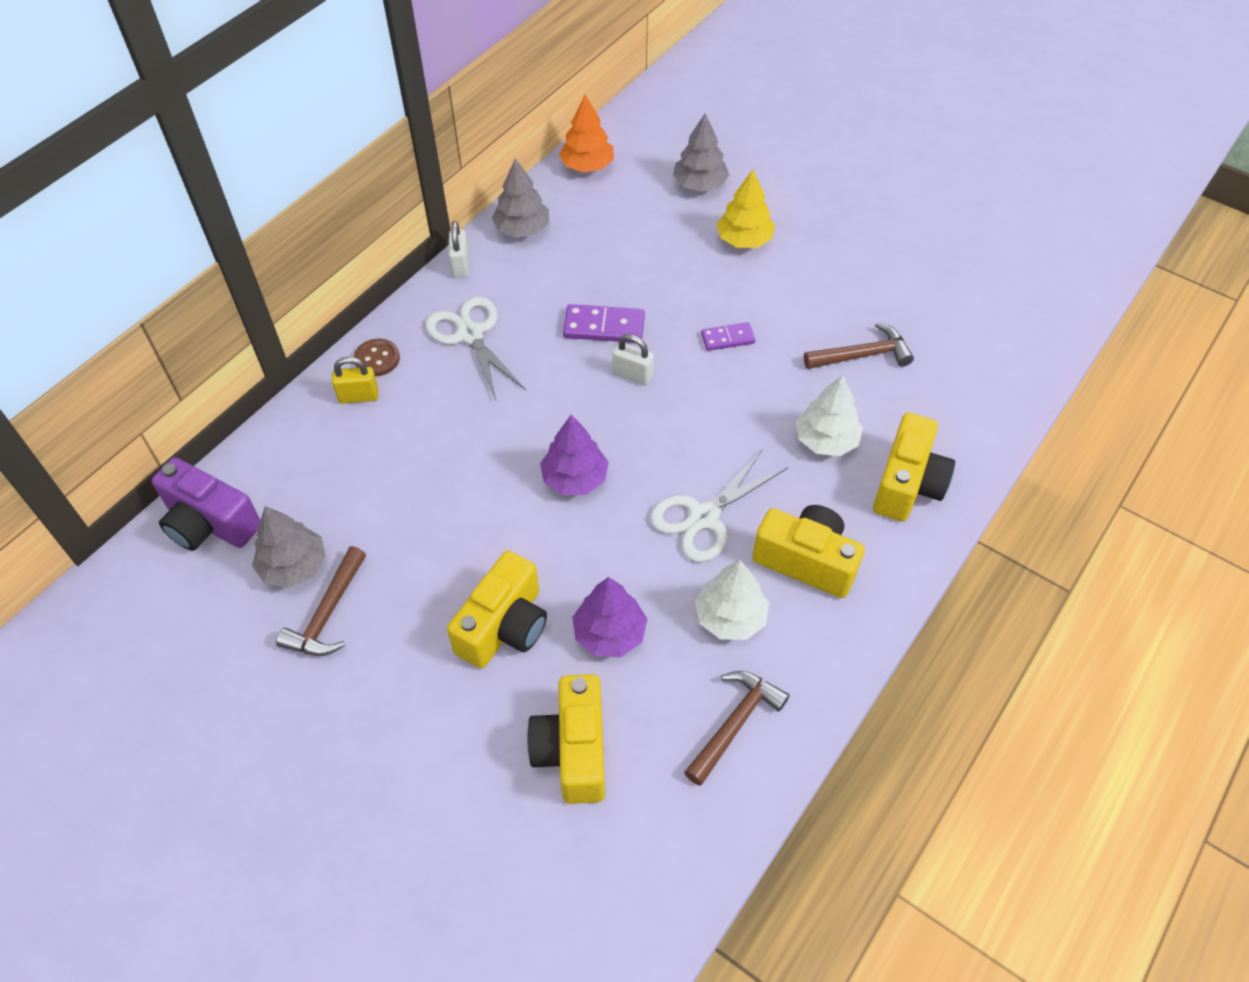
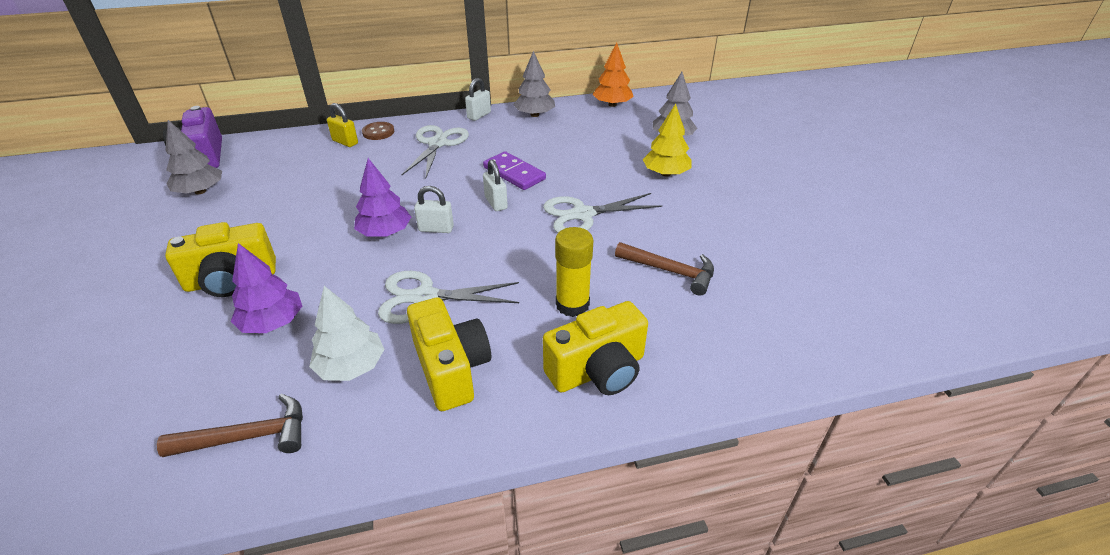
camera: 40 degrees right, 15 degrees down
(328, 613) = (176, 219): brown hammer -> none
(573, 750) = (147, 372): yellow camera -> none
(617, 442) = (436, 229): none -> white padlock
(727, 338) = (583, 214): purple domino -> white scissors
(826, 440) = (572, 305): white tree -> yellow glue stick

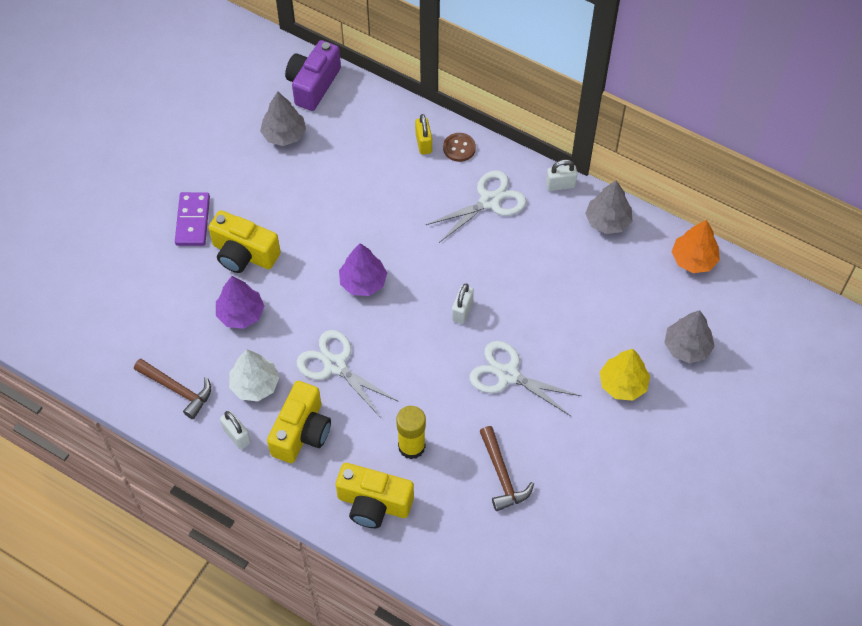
camera: 45 degrees right, 20 degrees up
(436, 229) = (397, 305): white padlock -> white padlock (237, 436)
(514, 173) = (509, 288): purple domino -> purple domino (193, 221)

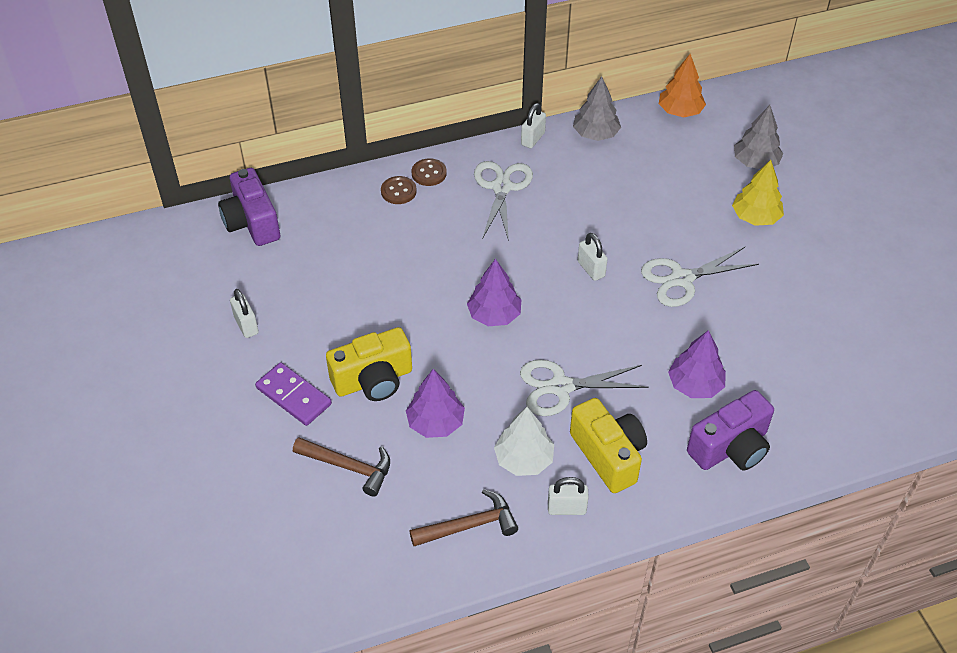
camera: 50 degrees left, 10 degrees down
(225, 151) = (246, 325): none -> white padlock
(284, 134) = (279, 273): grey tree -> none
(374, 503) = (730, 448): yellow camera -> purple camera
(411, 446) = (695, 385): yellow glue stick -> purple tree
(423, 143) = (398, 191): yellow padlock -> brown button
(502, 475) = (776, 342): brown hammer -> brown hammer (348, 467)

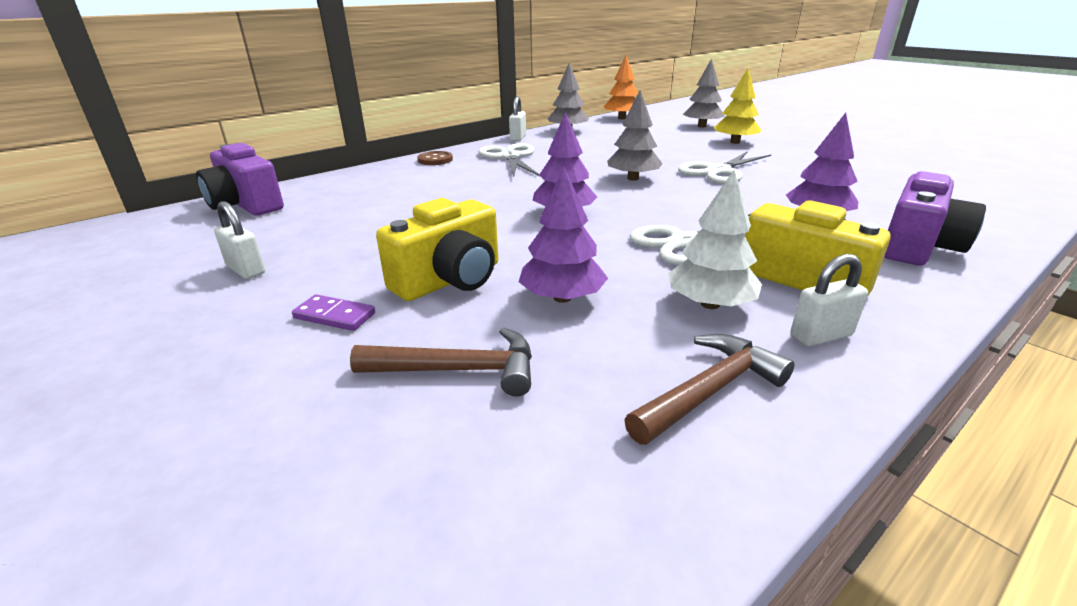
camera: 20 degrees left, 20 degrees down
(294, 396) = (335, 316): purple domino -> purple domino, size x0.63
(398, 191) = (410, 170): brown button -> none
(591, 269) = (633, 178): white padlock -> grey tree

